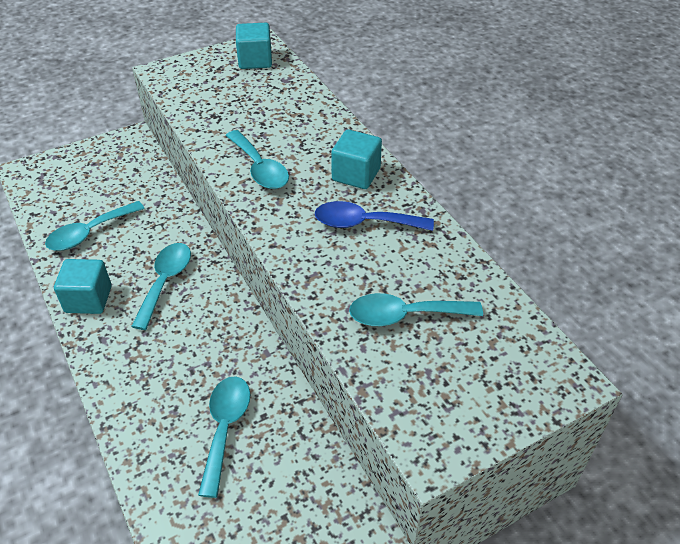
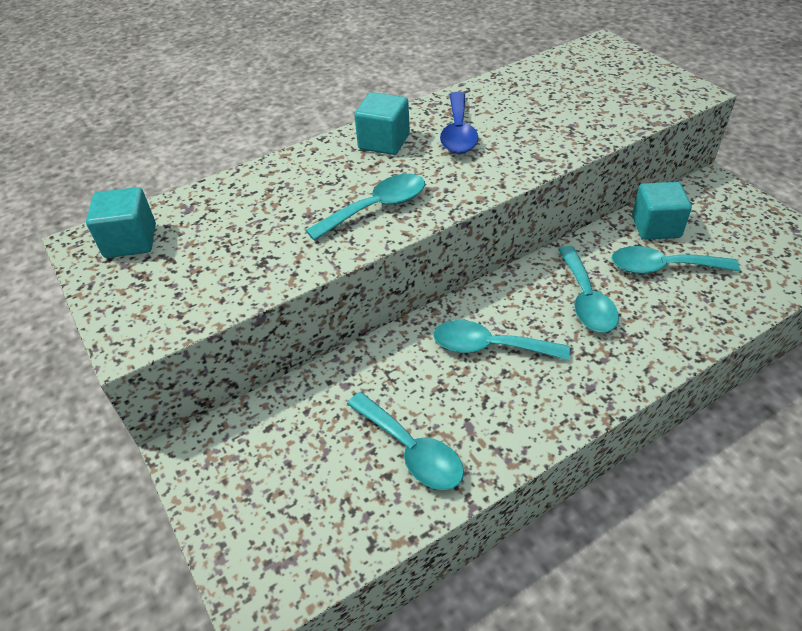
camera: 90 degrees left, 0 degrees up
(88, 299) = (533, 418): turquoise cube -> turquoise cube (656, 227)
(405, 315) = (569, 107): turquoise spoon -> turquoise spoon (586, 299)

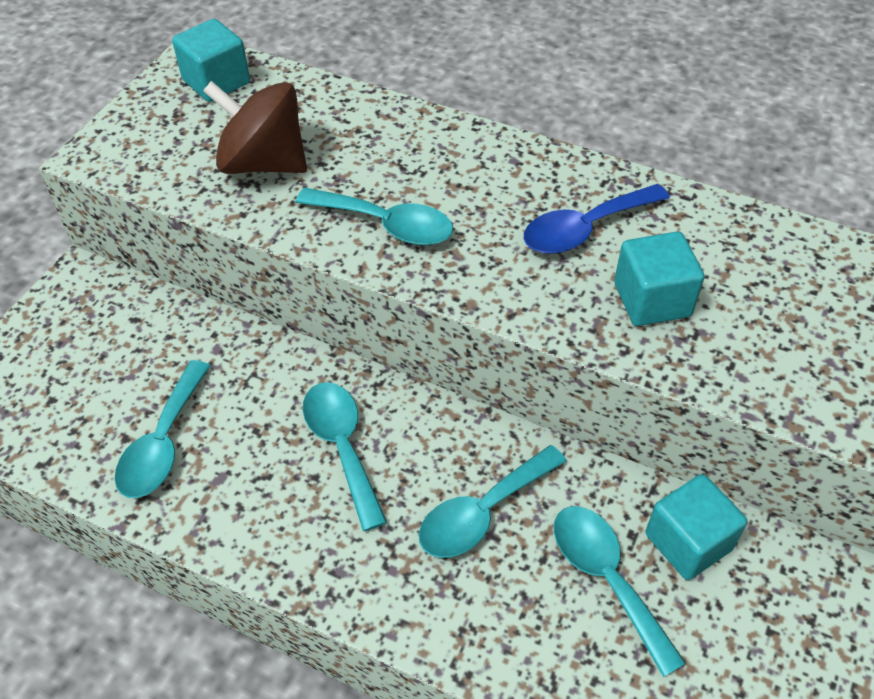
camera: 55 degrees right, 5 degrees up
(252, 245) = (263, 163): none -> brown spinning top
(384, 142) = (511, 174): turquoise cube -> turquoise cube (652, 300)

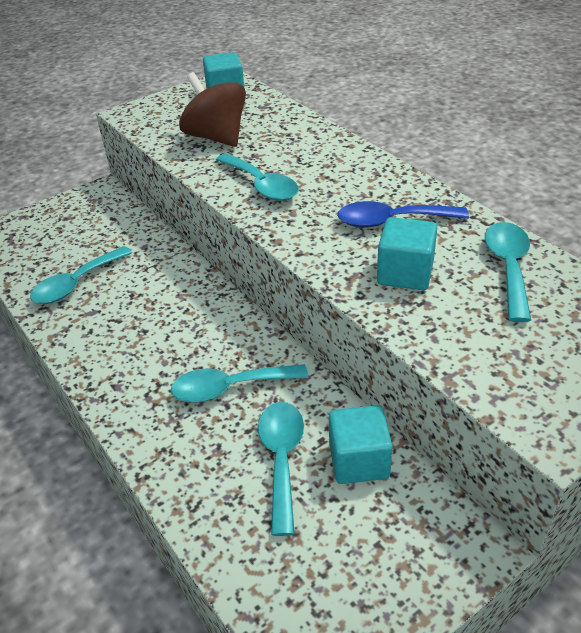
camera: 30 degrees right, 10 degrees down
(342, 446) = (173, 320): turquoise spoon -> turquoise spoon (508, 267)

